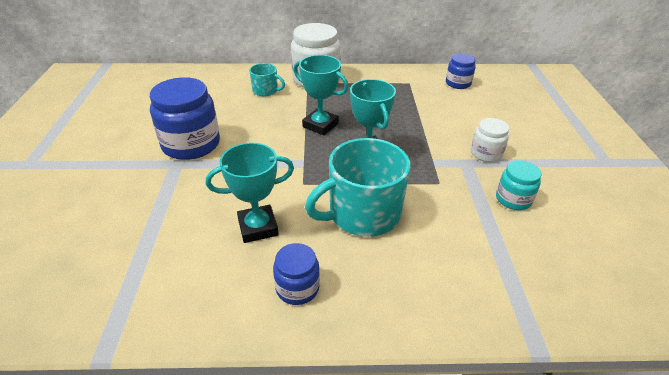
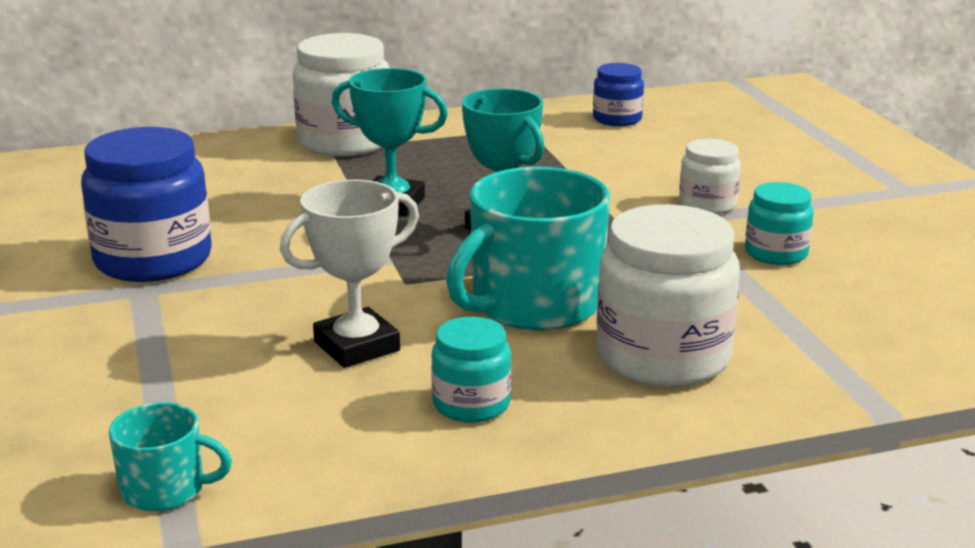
camera: 15 degrees left, 15 degrees down
(258, 227) = (357, 346): turquoise trophy -> white trophy
(266, 91) = (254, 169): turquoise mug -> turquoise mug (165, 489)
(297, 288) = (471, 404): blue jar -> turquoise jar
(419, 272) = (663, 357): none -> white jar

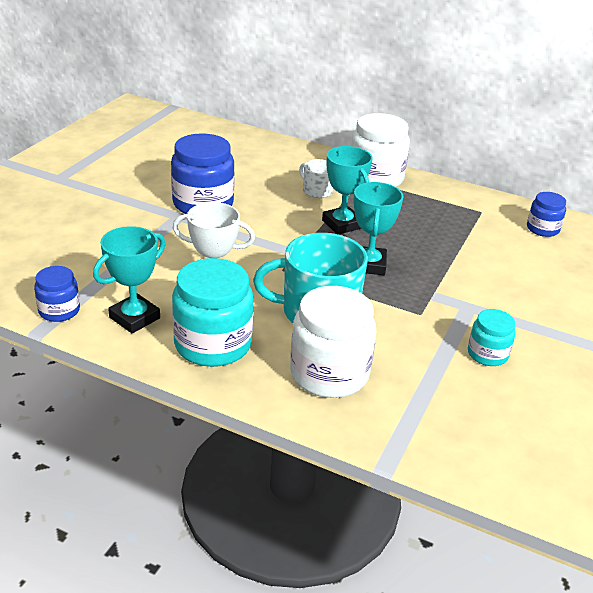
camera: 40 degrees right, 10 degrees up
(165, 489) = (59, 311): turquoise mug -> blue jar
(293, 182) = (317, 191): none -> white mug
(305, 434) = (134, 318): none -> turquoise trophy
(471, 404) = (213, 344): turquoise jar -> turquoise jar, size x1.84
(707, 204) = (501, 306): white jar -> none

